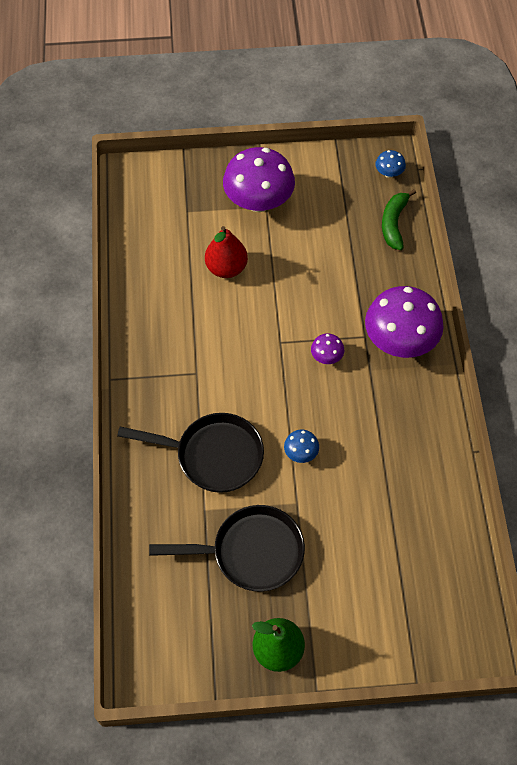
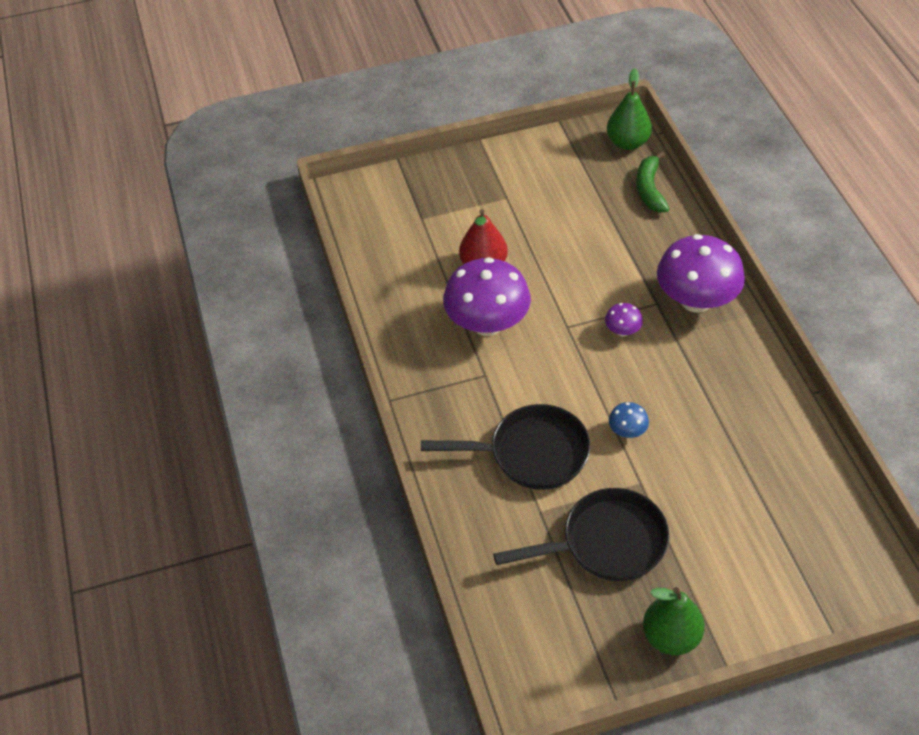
camera: 10 degrees left, 10 degrees down
(258, 201) = (497, 194): purple mushroom -> purple mushroom (487, 323)
(389, 173) = (627, 143): blue mushroom -> green pear

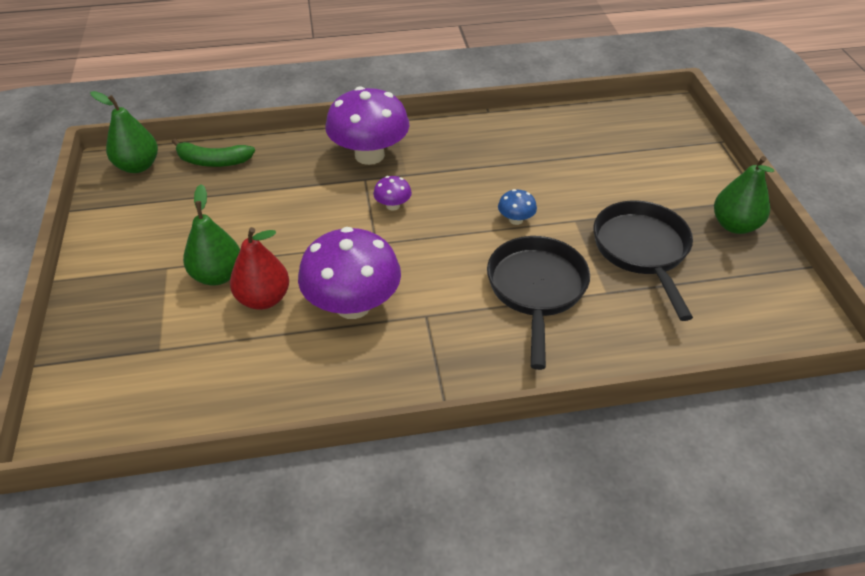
camera: 85 degrees left, 5 degrees down
(504, 230) = (217, 275): none -> green pear

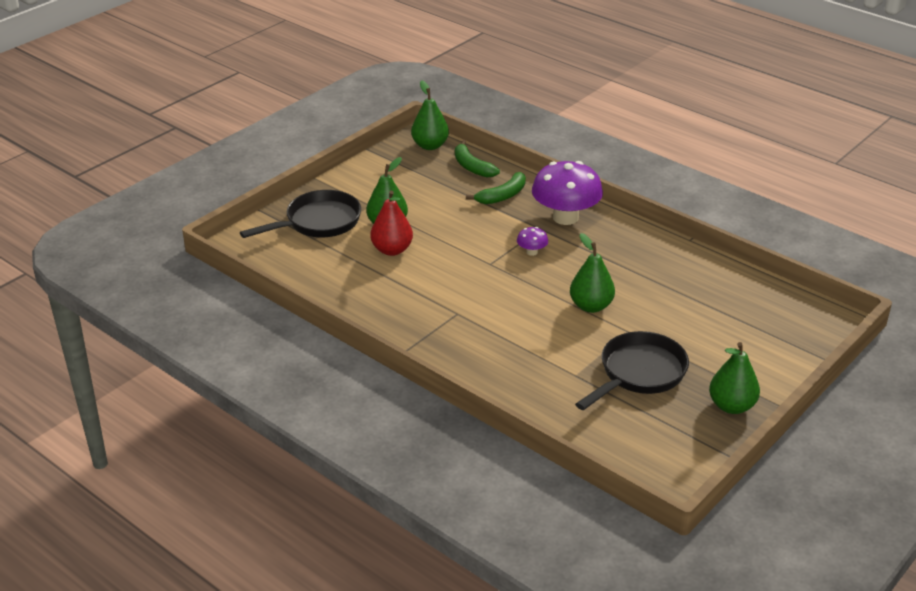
camera: 50 degrees right, 10 degrees down
(285, 171) = (502, 196): none -> green banana
(353, 305) = (429, 283): purple mushroom -> none
(516, 220) = (591, 306): blue mushroom -> green pear
(536, 290) = (536, 345): black pan -> black pan (318, 222)

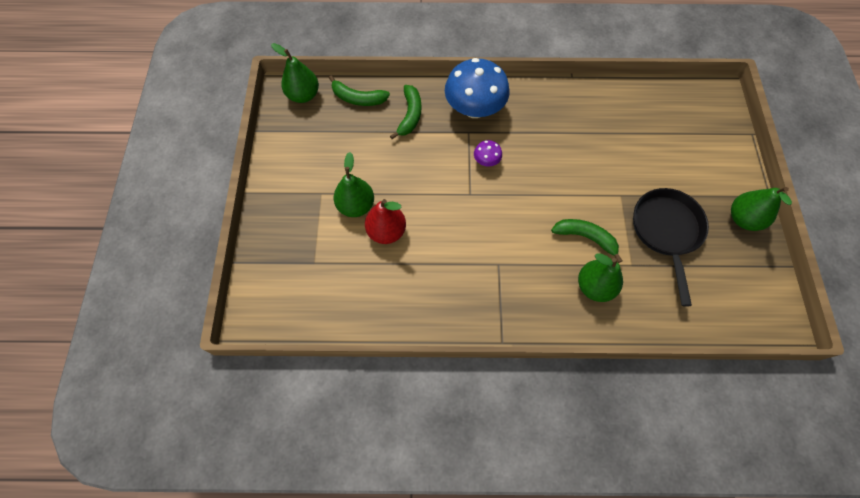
camera: 40 degrees left, 30 degrees up
(318, 222) = (299, 242): black pan -> none
(556, 338) = (586, 238): none -> green banana
(565, 217) = (474, 109): purple mushroom -> blue mushroom
(591, 306) = (576, 188): green pear -> green pear (594, 286)

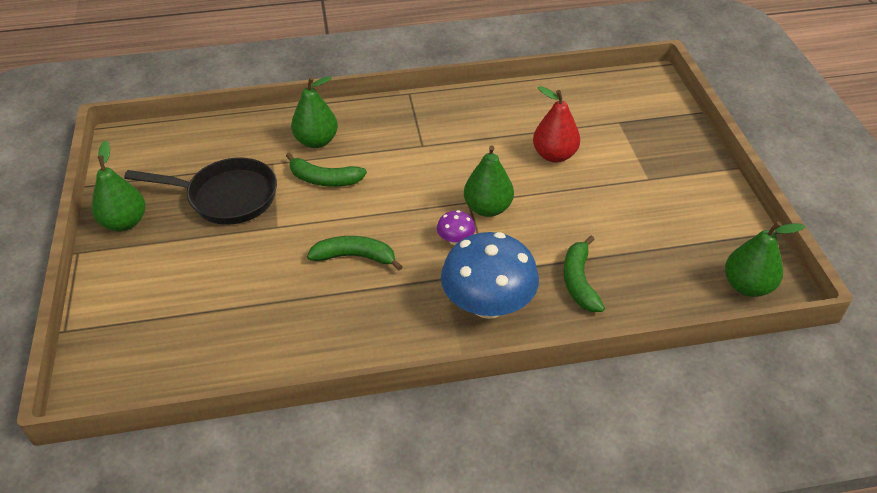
camera: 170 degrees right, 20 degrees down
(356, 206) = (600, 172): green pear -> green pear (488, 208)
(357, 98) = (666, 293): green banana -> green banana (355, 257)
(666, 232) = (226, 197): black pan -> black pan turned 75 degrees counterclockwise

